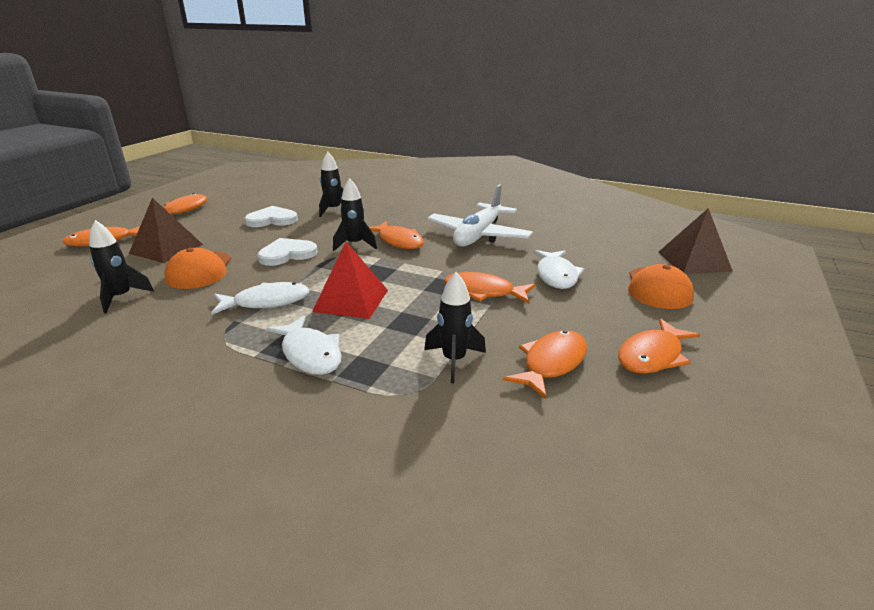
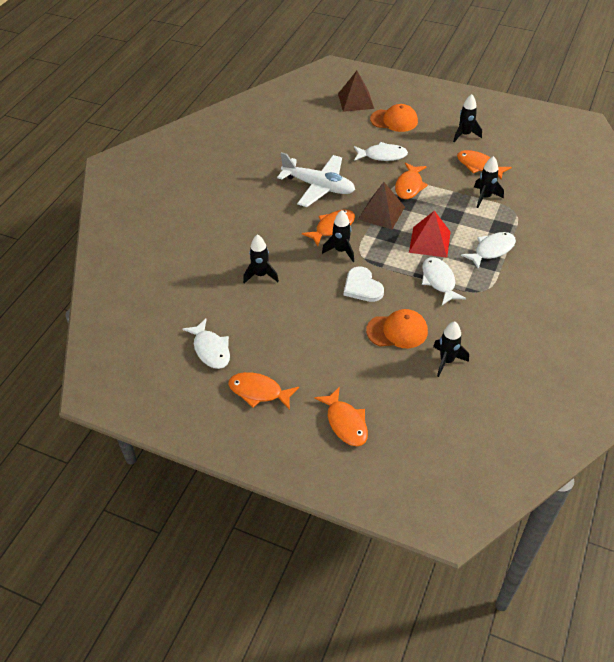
camera: 90 degrees left, 20 degrees up
(166, 249) = (358, 368): brown pyramid -> brown pyramid (381, 213)
(249, 195) = (211, 349): none -> white fish
(272, 220) = (286, 313): white heart -> none
(652, 356) = (465, 135): orange fish -> black rocket

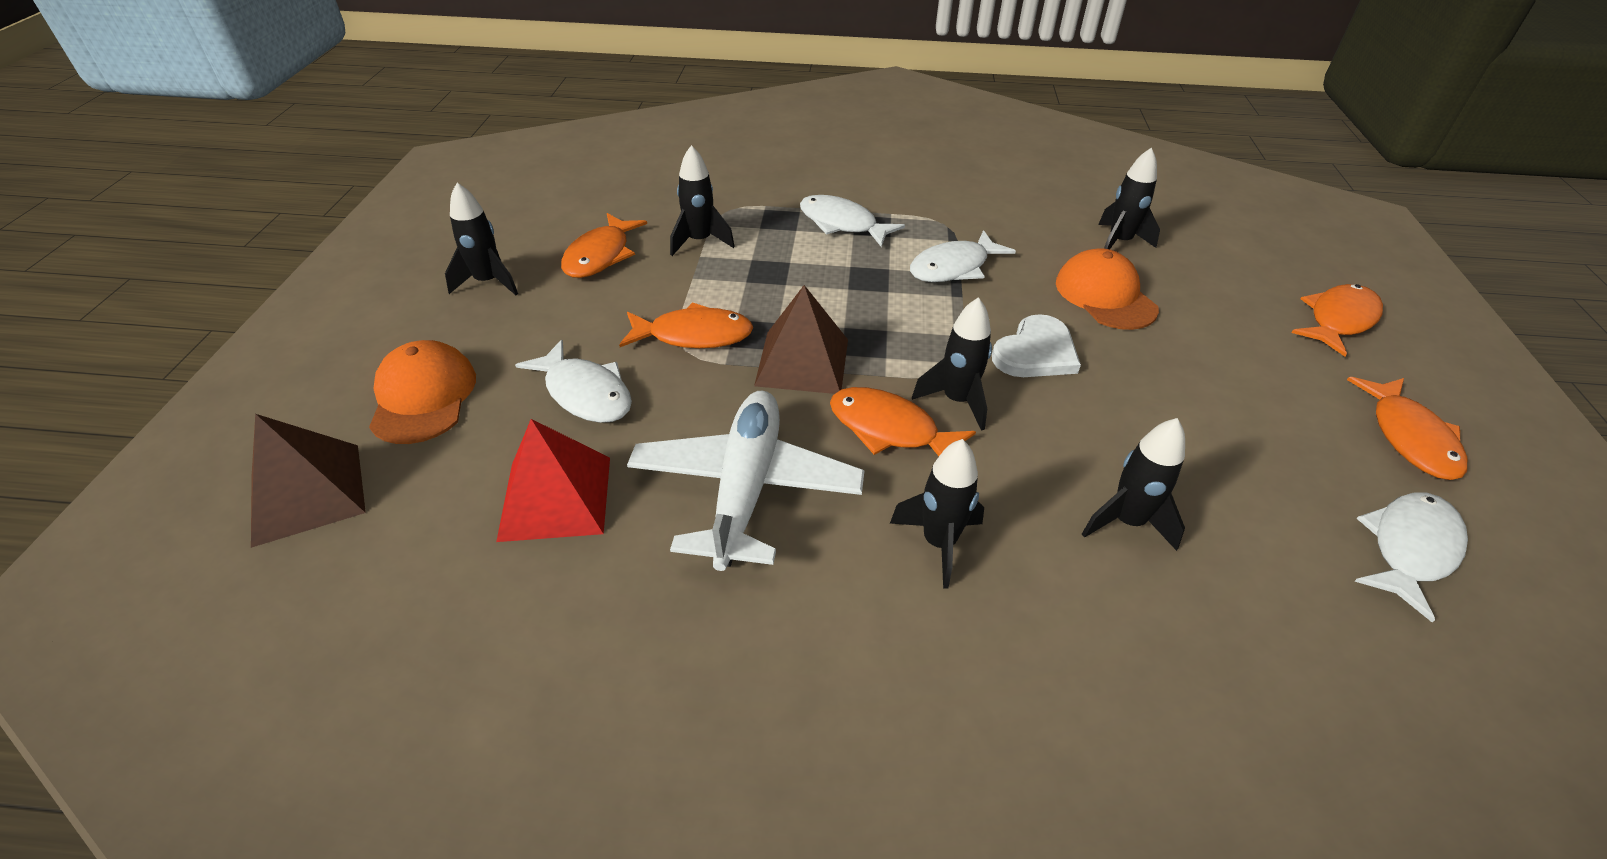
camera: 110 degrees left, 5 degrees down
(275, 225) = (939, 543): none -> black rocket
(382, 155) = (585, 393): white fish -> white fish turned 150 degrees clockwise
(430, 242) = (858, 288): red pyramid -> red pyramid (555, 497)

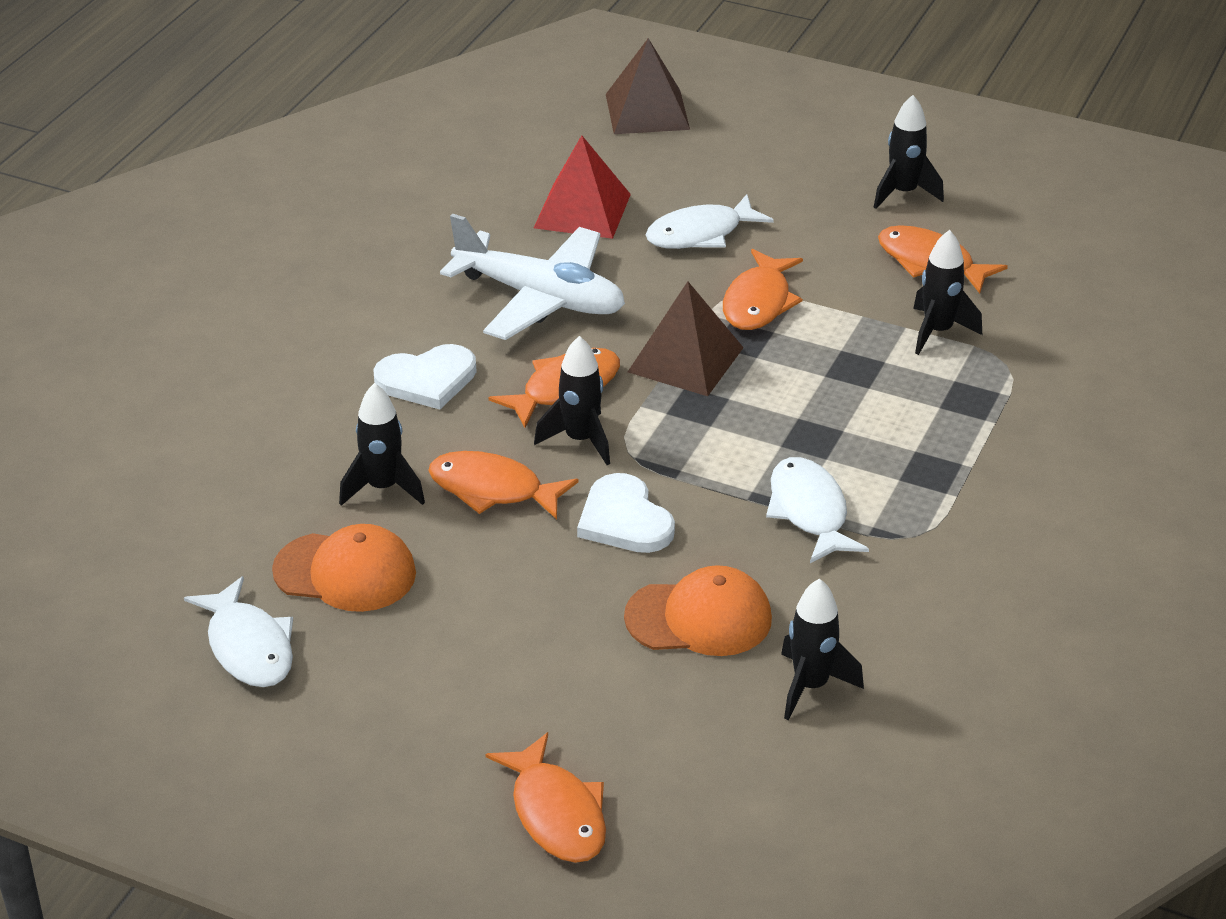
camera: 110 degrees right, 5 degrees down
(423, 397) = (736, 157): orange cap -> orange cap (345, 572)
(842, 224) = (943, 447): white fish -> none
(939, 543) = (427, 379): black rocket -> white heart
(1409, 437) = (355, 741): orange fish -> orange fish (492, 489)

